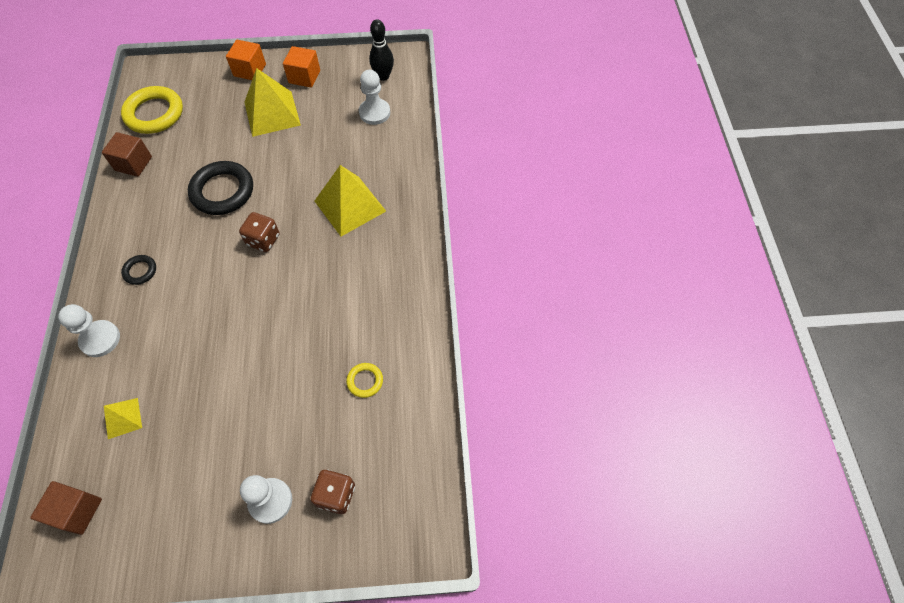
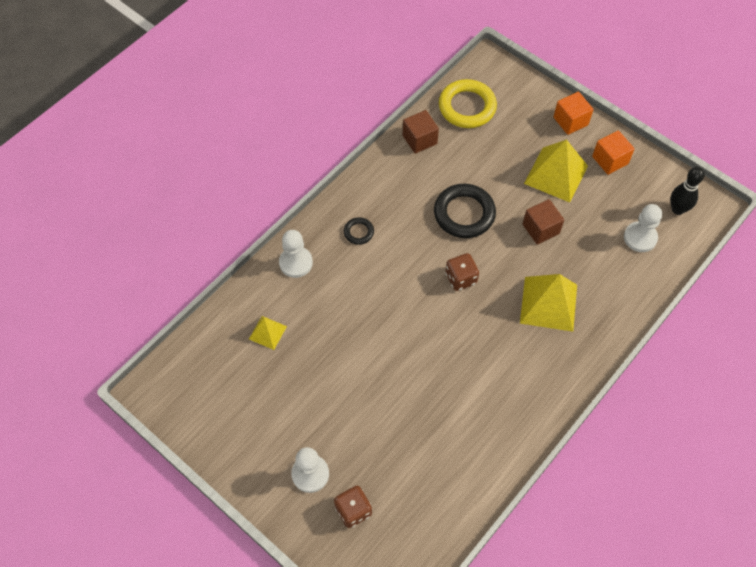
camera: 45 degrees right, 0 degrees up
(77, 511) = (197, 371): brown cube -> brown cube (540, 229)
(365, 381) = (440, 450): yellow ring -> none

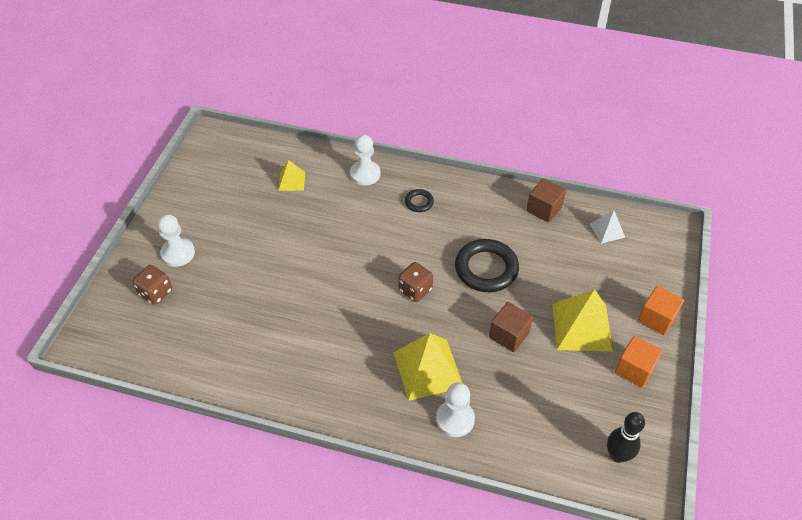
camera: 65 degrees right, 10 degrees down
(467, 107) = (607, 230): yellow ring -> white pyramid
(640, 238) = (556, 428): white pawn -> white pawn (455, 419)

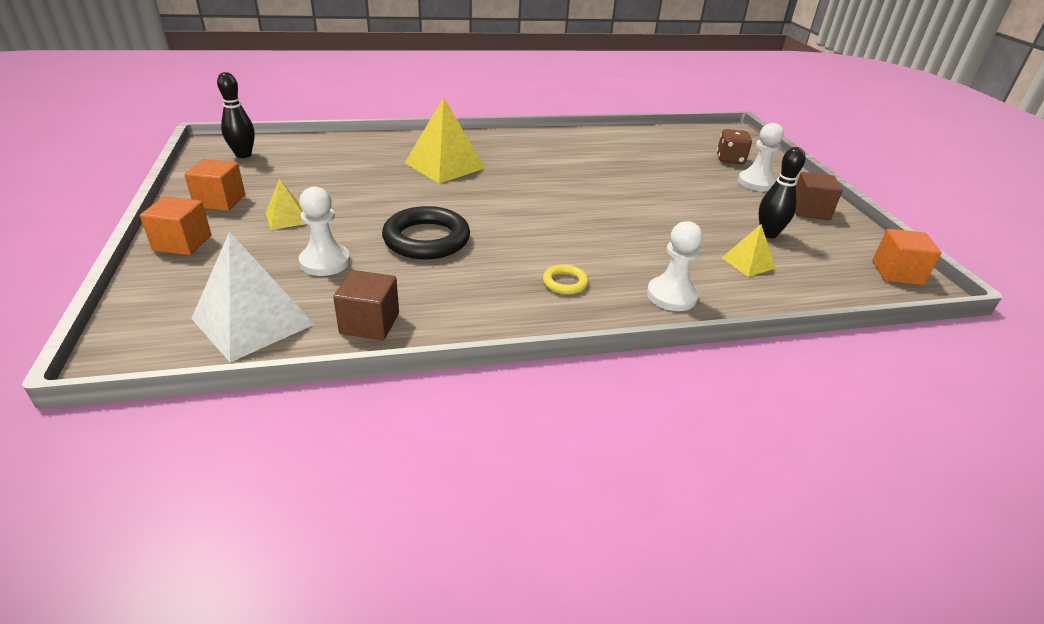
camera: 150 degrees right, 15 degrees down
(212, 146) = (897, 273): none -> orange cube
(246, 198) = (768, 234): none -> black bowling pin
(415, 290) = (498, 207): brown dice -> none
(419, 202) = (565, 283): black ring -> yellow ring
(455, 419) = (402, 148): white pawn -> white pawn (325, 262)
(509, 335) = (373, 197): brown cube -> brown cube (810, 210)
(581, 327) = (287, 218): yellow pyramid -> yellow pyramid, size x0.53
(607, 230) = (253, 321): white pyramid -> white pyramid, size x1.88

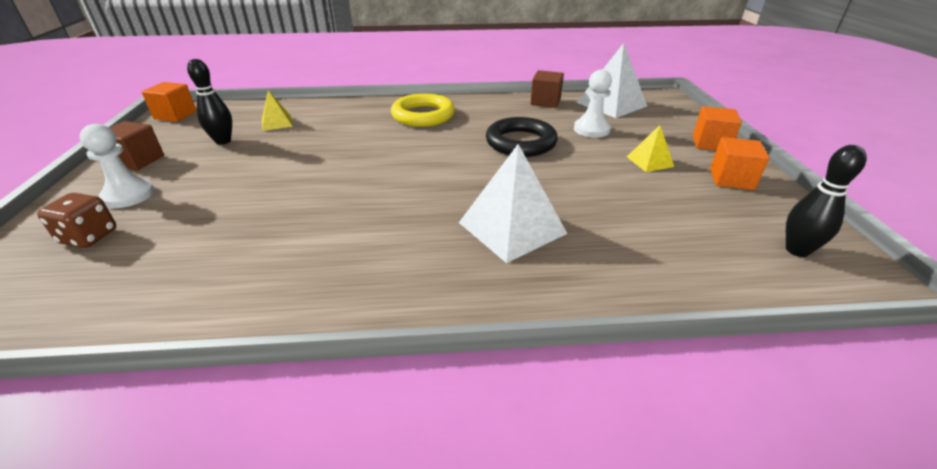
camera: 170 degrees left, 0 degrees up
(445, 165) = (512, 227): yellow pyramid -> white pyramid
(565, 283) = (423, 115): yellow ring -> yellow ring, size x2.05
(671, 296) = (357, 108): white pawn -> none

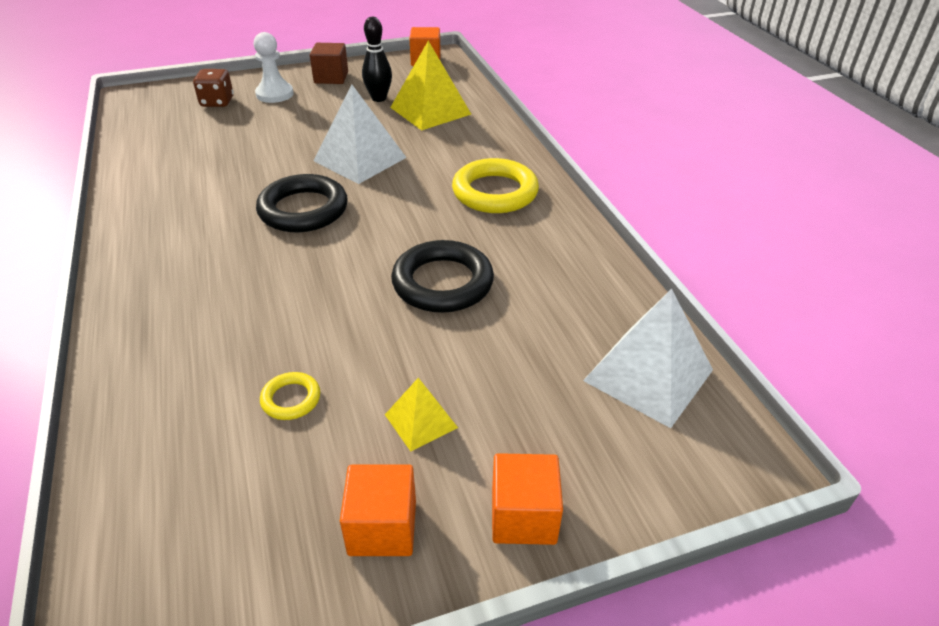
camera: 75 degrees right, 5 degrees up
(277, 123) = (430, 111): yellow pyramid -> yellow pyramid, size x1.88
(394, 188) = (303, 210): none -> black ring
(512, 227) = (231, 298): white pyramid -> white pyramid (360, 159)
(545, 102) = (609, 293): brown cube -> none
(591, 129) = (518, 351): white pawn -> none
(634, 203) = (291, 399): none -> yellow ring
(797, 250) = (175, 576): black bowling pin -> none

